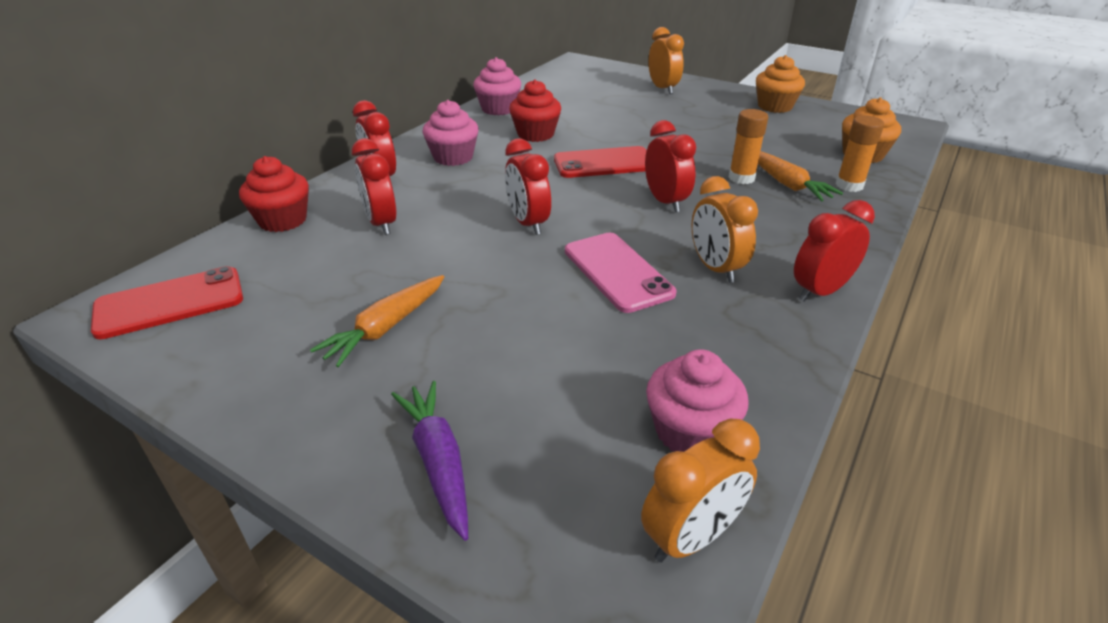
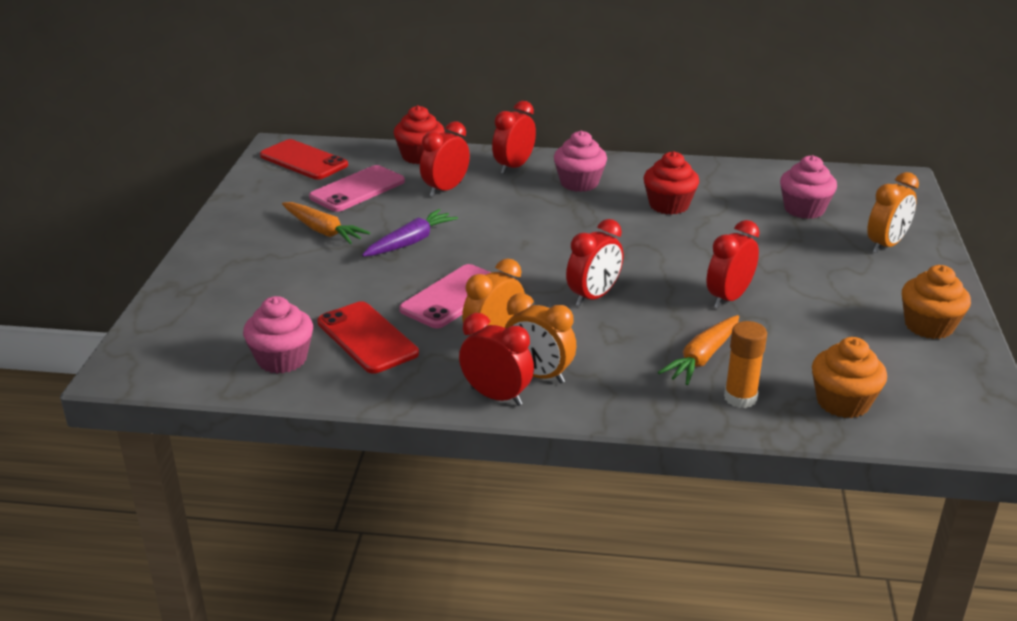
camera: 65 degrees right, 5 degrees down
(308, 278) = (357, 189): none -> pink phone
(386, 328) = (323, 231): orange carrot -> orange carrot turned 150 degrees counterclockwise
(438, 462) = (215, 283): purple carrot -> purple carrot (410, 242)
(498, 109) = (706, 174): pink cupcake -> pink cupcake (804, 209)
(528, 223) = (495, 243): red clock -> red clock (728, 298)
(604, 163) = (642, 251): red phone -> red phone (367, 338)
(691, 537) = (193, 373): orange clock -> orange clock (538, 375)
(741, 178) = (688, 329): orange glue stick -> none

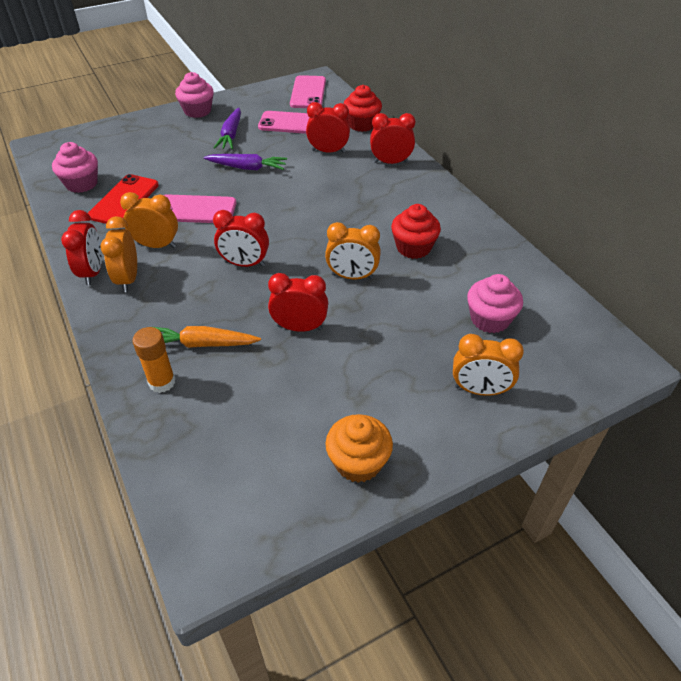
camera: 55 degrees right, 15 degrees up
(303, 160) = (308, 92): red phone -> pink phone
(323, 231) = (231, 135): orange carrot -> purple carrot
(579, 183) = (400, 196): pink cupcake -> pink cupcake (197, 111)
(679, 248) = (352, 276): none -> orange clock
(843, 402) = (193, 442): orange cupcake -> none

